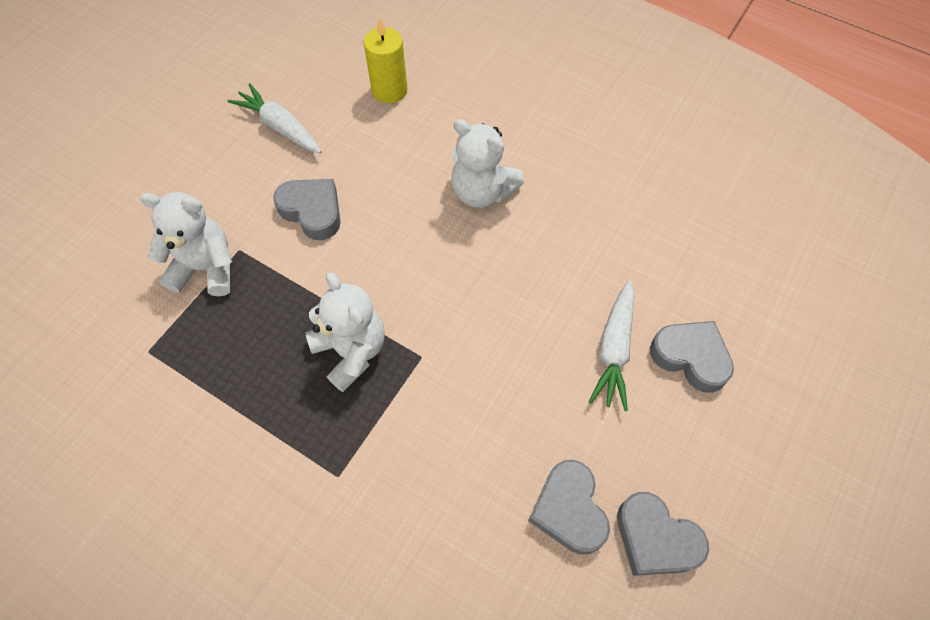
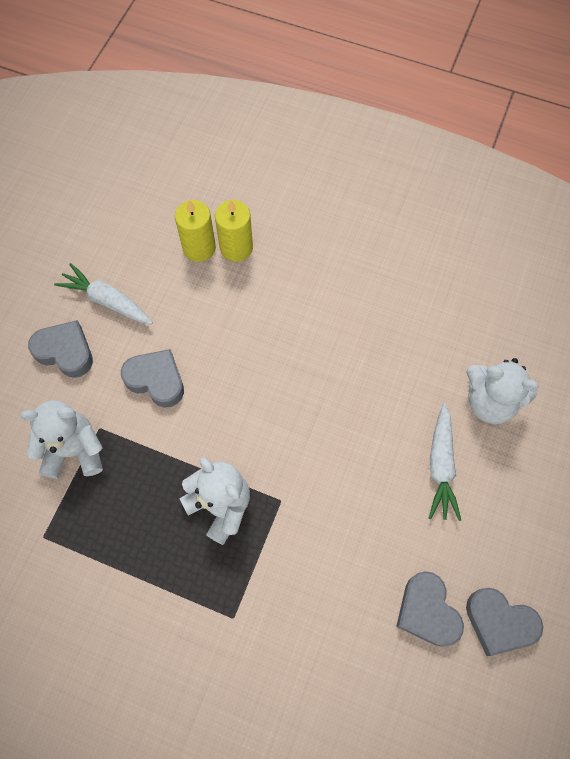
camera: 10 degrees left, 5 degrees up
(429, 96) = (236, 248): none -> yellow candle
(482, 191) = (302, 336): white teddy bear -> white teddy bear (489, 402)
(690, 357) = (504, 462): grey heart -> grey heart (65, 352)

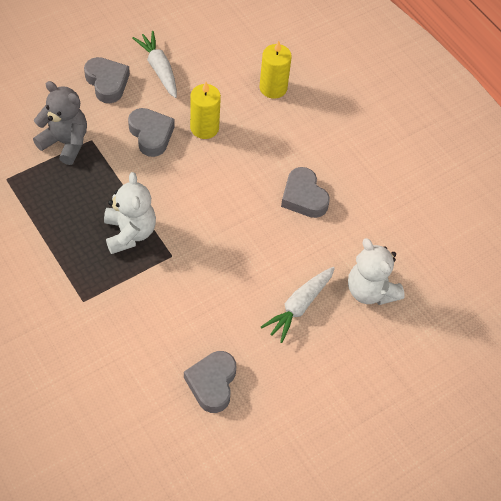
camera: 30 degrees right, 10 degrees down
(74, 450) = (65, 142): white teddy bear -> grey teddy bear
(199, 248) = (247, 73): yellow candle -> yellow candle (204, 128)
(499, 622) = (256, 423): grey heart -> grey heart (304, 197)

